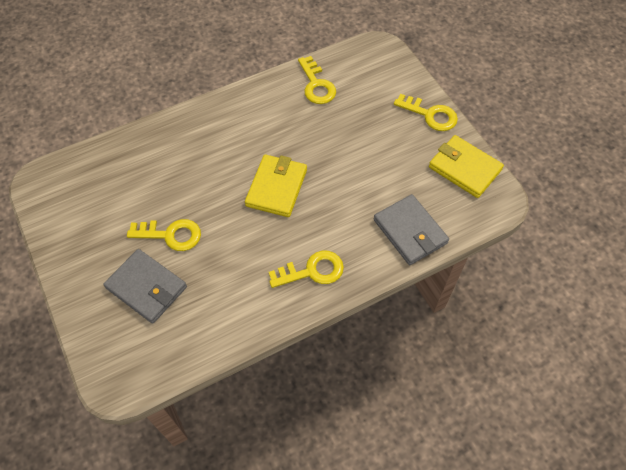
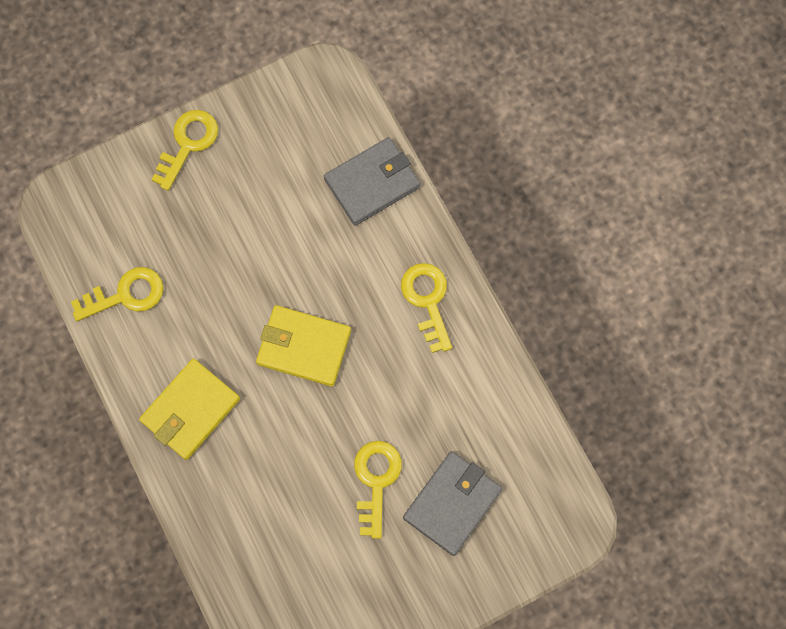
camera: 90 degrees left, 15 degrees up
(464, 168) = (278, 110): yellow wallet -> yellow wallet (190, 410)

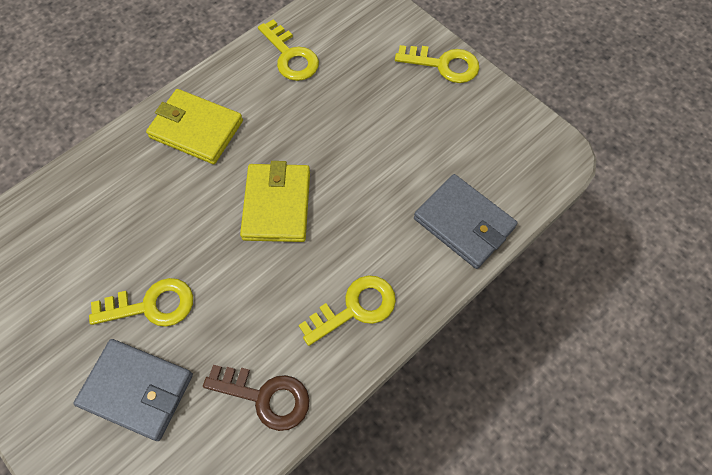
camera: 75 degrees right, 10 degrees down
(486, 394) = (266, 397): none -> brown key

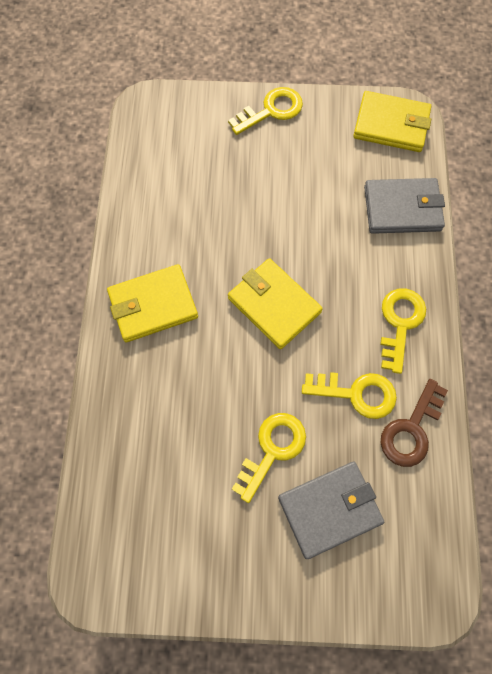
camera: 45 degrees left, 5 degrees up
(266, 397) = (411, 429): brown key -> brown key turned 150 degrees clockwise
(290, 56) = (157, 192): yellow key -> yellow key (356, 393)
(532, 152) = (391, 125): none -> yellow wallet

